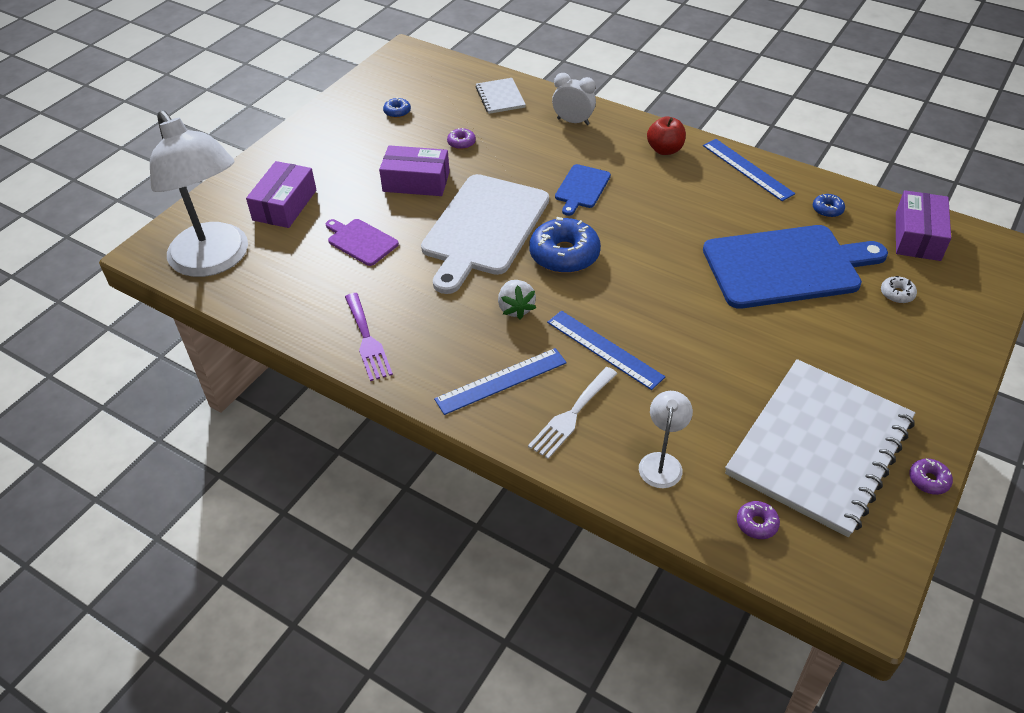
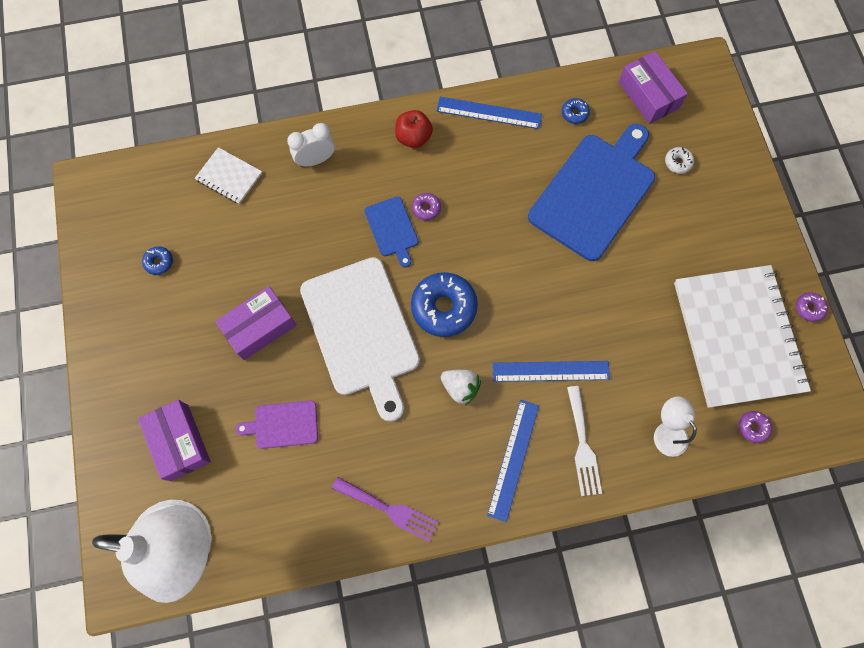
camera: 45 degrees left, 25 degrees up
(461, 143) = (251, 255): purple donut -> purple donut (426, 208)

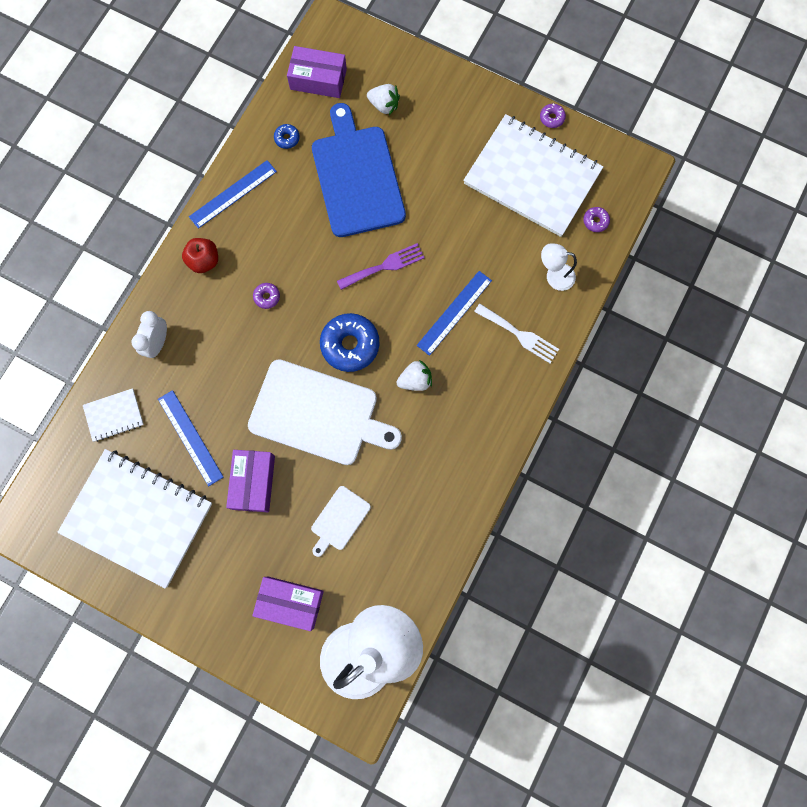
camera: 50 degrees left, 5 degrees up
(159, 262) = (138, 518): blue donut -> white notebook
(283, 425) = (339, 520): purple cutting board -> white cutting board
(389, 509) = (457, 493): purple fork -> purple fork (384, 266)
(392, 229) = (261, 332): blue cutting board -> none
(513, 459) = (491, 386): blue ruler -> blue ruler (190, 437)
(678, 162) = (384, 105): white donut -> white strawberry

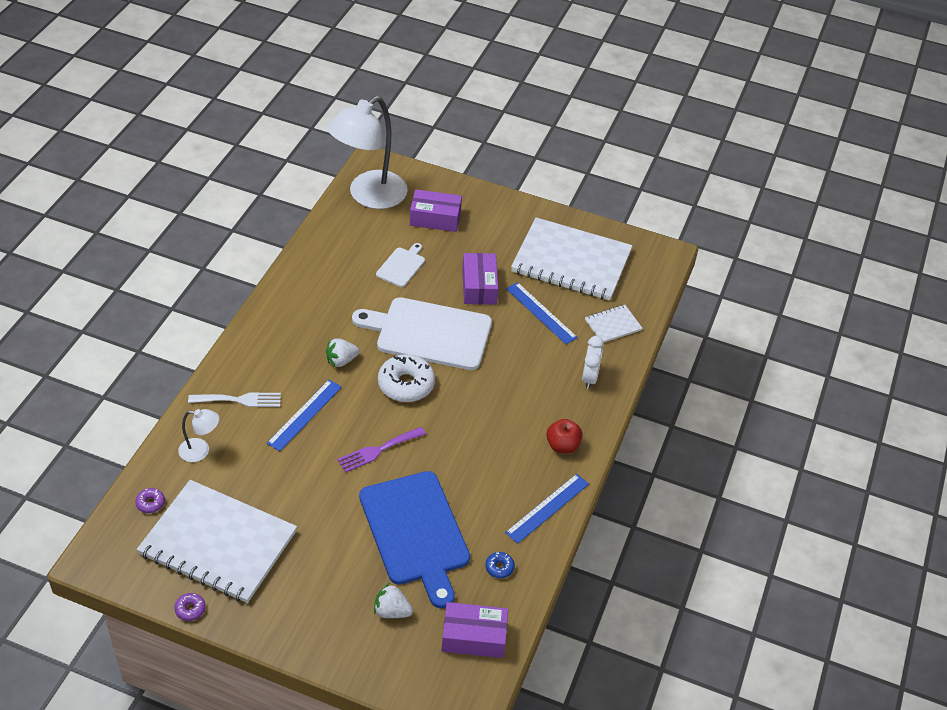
camera: 170 degrees right, 30 degrees down
(267, 297) = (493, 419): purple donut -> none
(350, 345) = (406, 384): blue donut -> white donut
(519, 334) = (239, 400): white fork -> white fork turned 150 degrees clockwise

